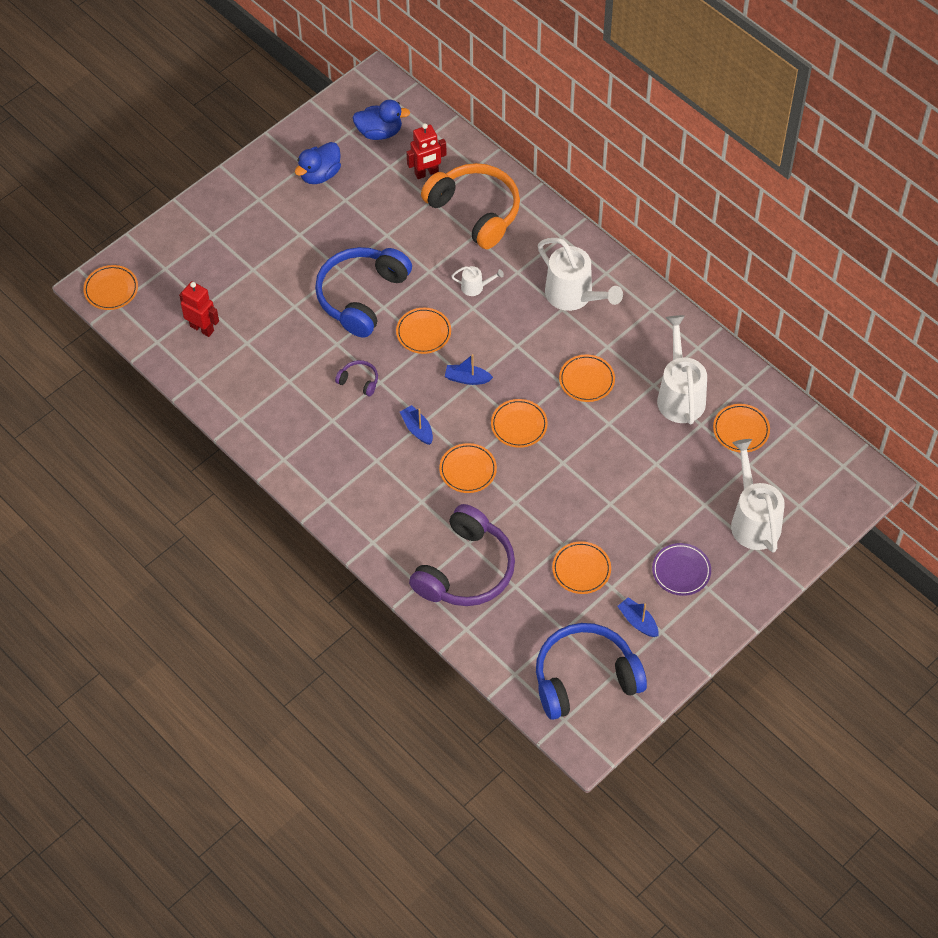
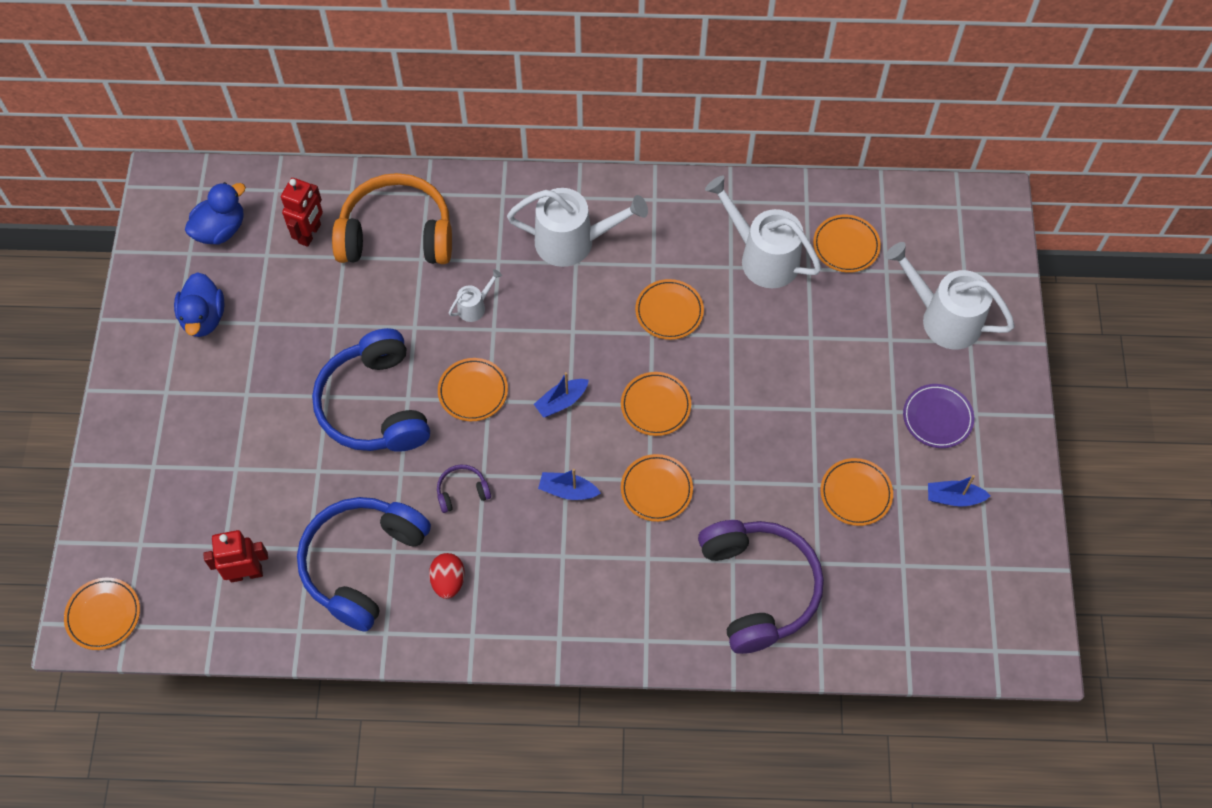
camera: 45 degrees left, 5 degrees up
(301, 421) = (448, 581): none -> red egg
(585, 678) = (969, 593): blue headphones -> blue headphones (362, 564)

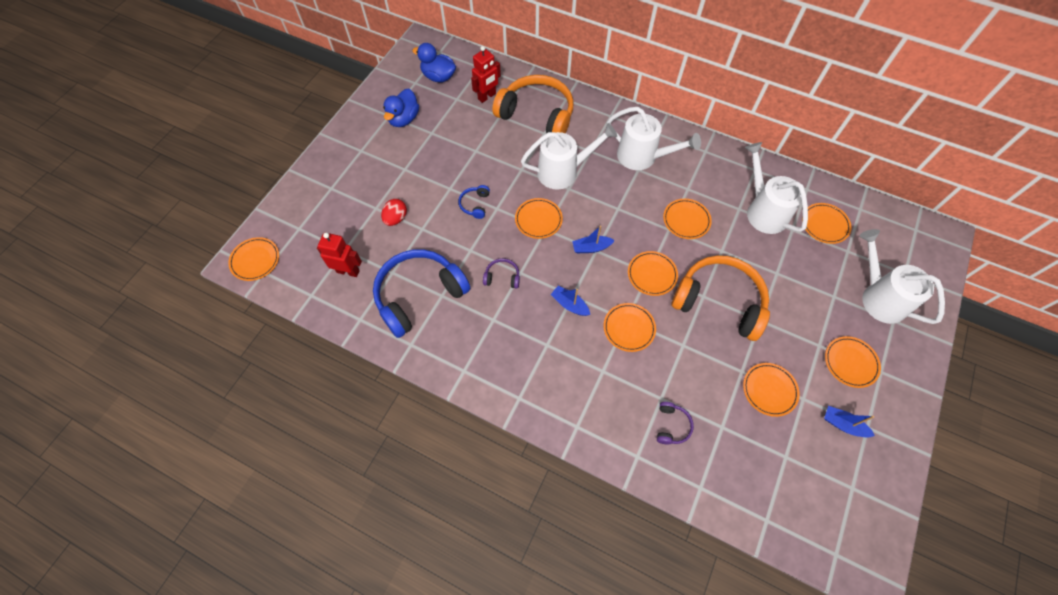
camera: 25 degrees right, 0 degrees up
(220, 229) = (438, 77): blue duck -> blue duck turned 135 degrees counterclockwise
(375, 405) = (475, 204): blue headphones -> blue headphones, size x0.42
(448, 581) = (466, 329): red egg -> red egg (396, 218)
(475, 306) = (564, 171): white watering can -> white watering can, size x2.15
(754, 406) = (719, 302): none -> orange headphones
(758, 588) = (671, 426): purple headphones -> purple headphones, size x0.42
(937, 418) = (850, 363): purple plate -> orange plate

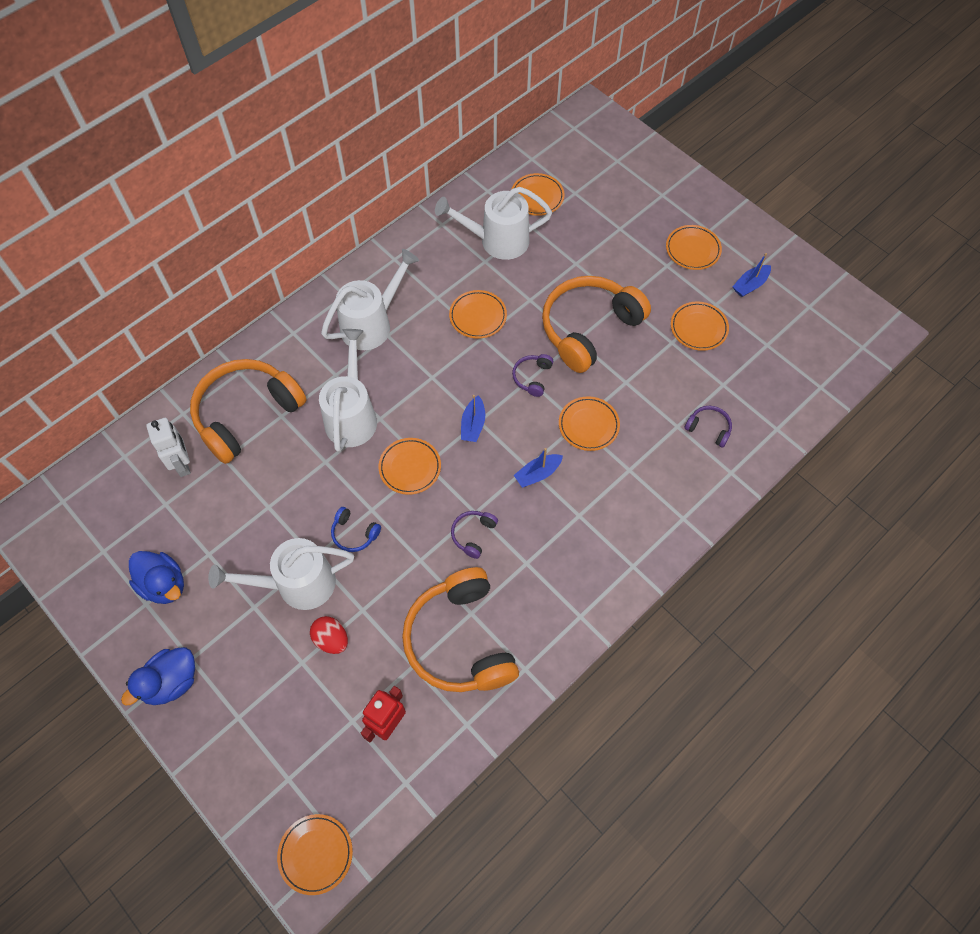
camera: 70 degrees left, 0 degrees up
(419, 295) = (460, 640): blue headphones -> orange headphones
(438, 77) = (110, 516): blue duck -> blue duck (171, 682)
(487, 96) = (182, 464): red robot -> white robot
(652, 274) = (532, 377): orange plate -> purple headphones
(878, 297) = (634, 194): white watering can -> white watering can (296, 584)

